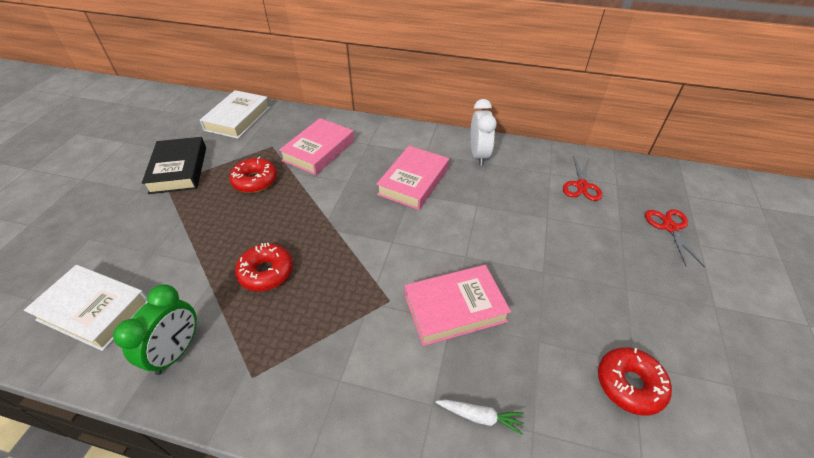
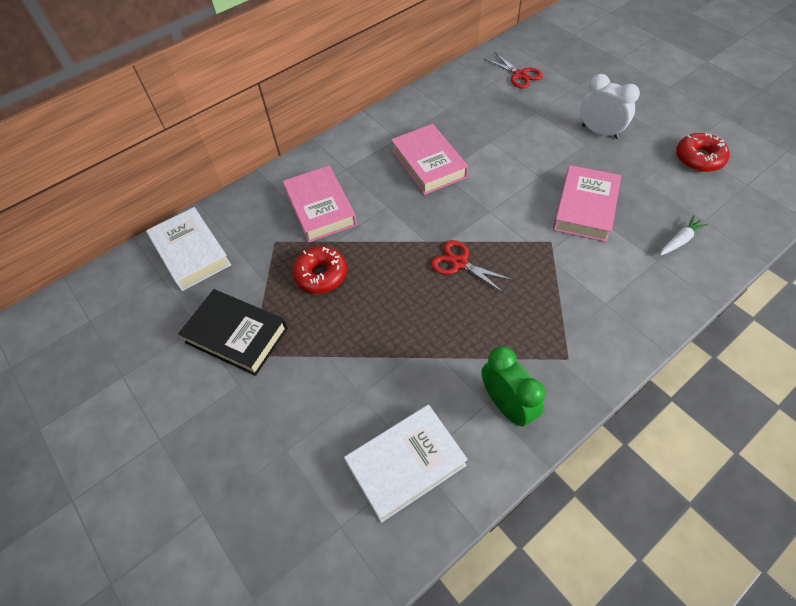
camera: 50 degrees left, 10 degrees up
(266, 272) = (459, 310): red donut -> none
(479, 155) = (432, 108): white clock -> white clock (599, 132)
(670, 227) = (594, 61): red scissors -> red scissors (459, 263)

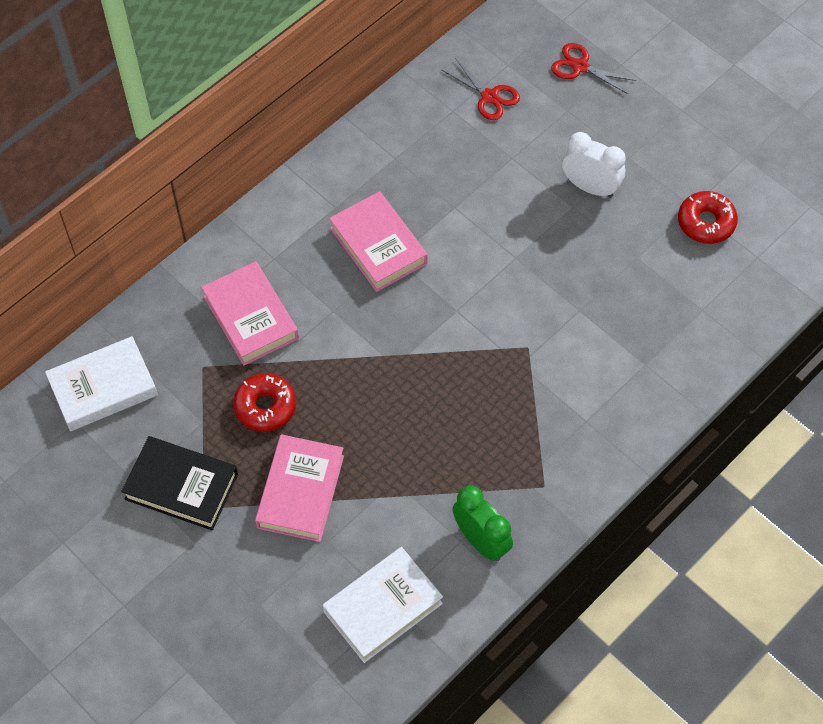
camera: 10 degrees left, 5 degrees up
(191, 253) = (103, 388): white book -> white book turned 75 degrees counterclockwise
(459, 263) = (424, 381): red scissors -> red scissors (580, 66)
(585, 208) = (568, 300): pink book -> pink book (300, 491)
(680, 240) = (672, 337): white carrot -> none

